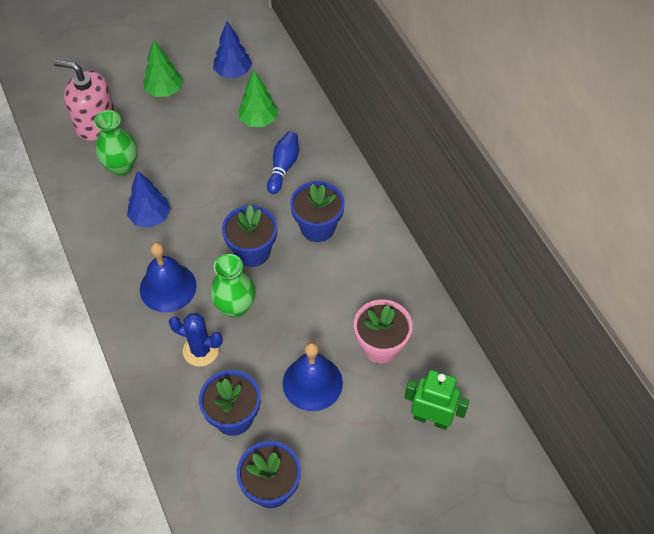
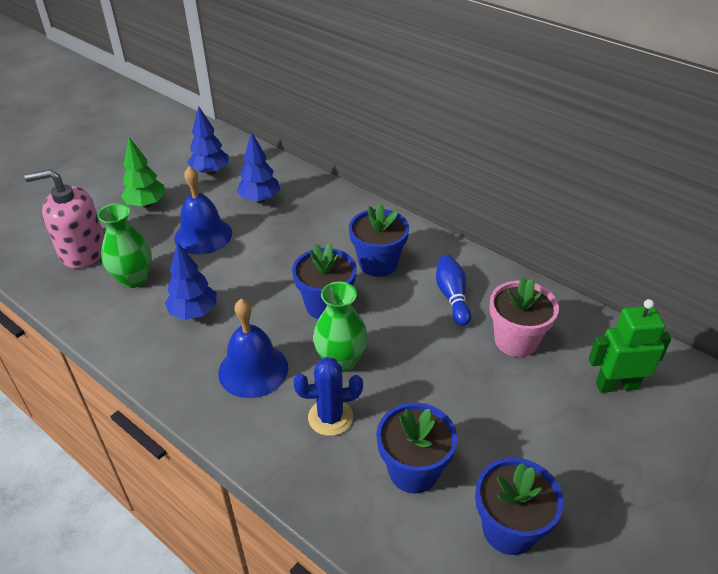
camera: 25 degrees left, 15 degrees down
(258, 120) = (260, 199): green tree -> blue tree
(283, 167) = (309, 227): blue bowling pin -> blue bowling pin (452, 297)
(312, 383) = (474, 400): blue bell -> blue bell (203, 235)

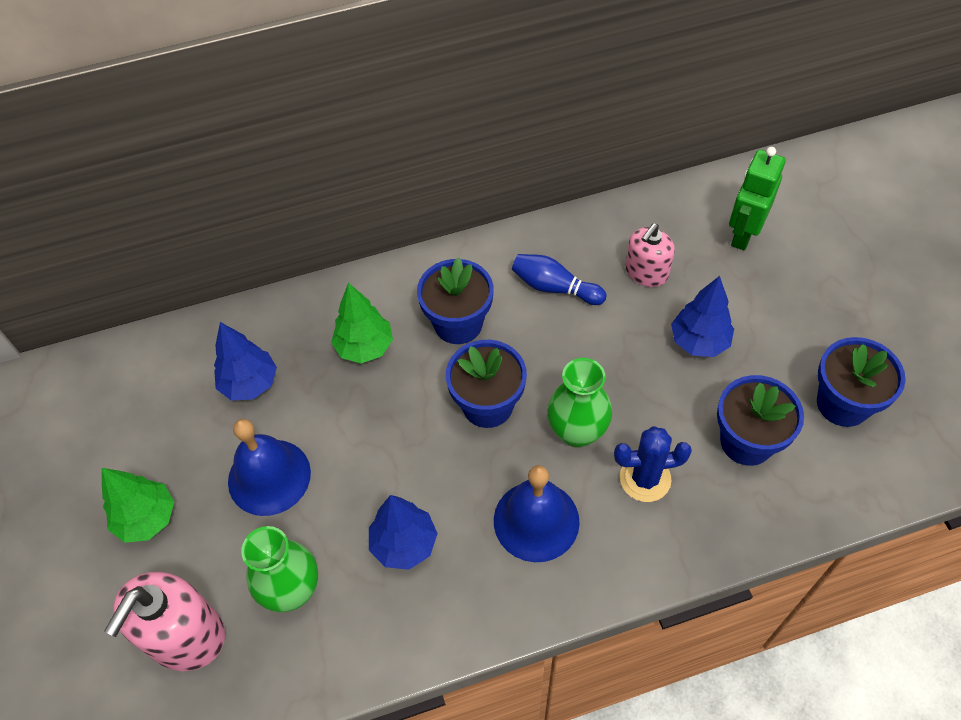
camera: 55 degrees left, 15 degrees up
(210, 172) = (142, 414): blue tree -> blue tree (699, 342)
(323, 231) = (365, 347): none -> green tree
(330, 417) = (645, 479): blue cactus -> blue cactus turned 60 degrees clockwise
(516, 340) = (646, 272): pink flower pot -> pink soap dispenser

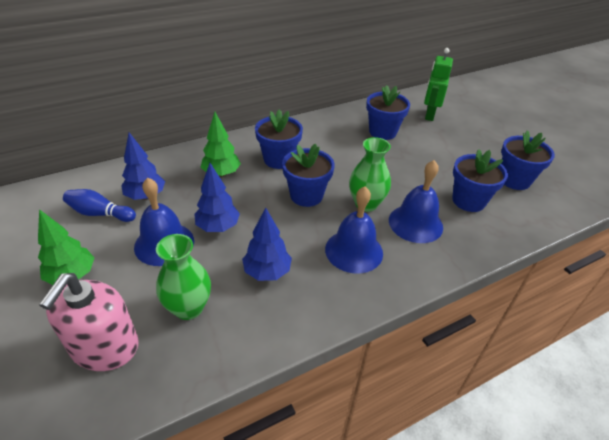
camera: 15 degrees left, 15 degrees down
(554, 287) = (332, 141): blue bowling pin -> blue bowling pin (100, 213)
(645, 479) = (415, 223): blue cactus -> blue bell
(646, 272) = (382, 132): pink soap dispenser -> blue flower pot
(699, 342) = (423, 159): blue tree -> blue tree (218, 227)

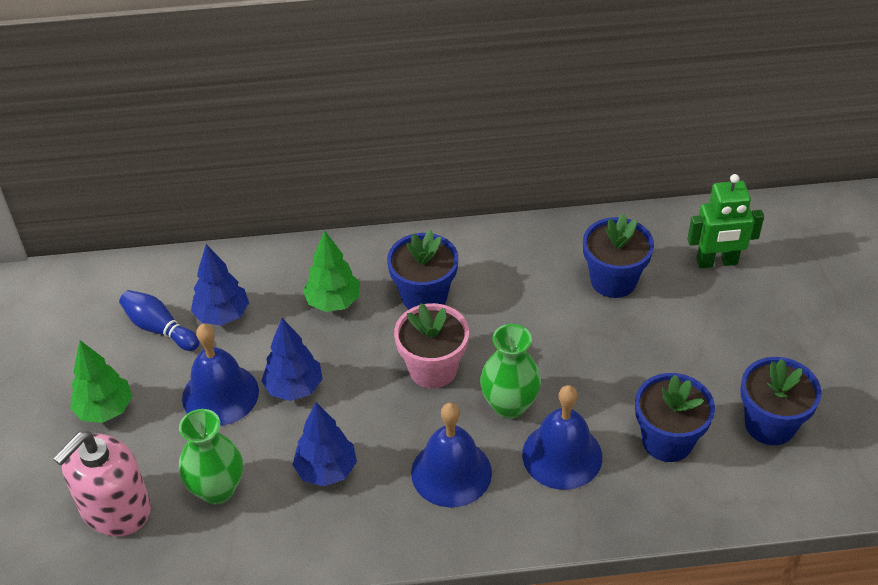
camera: 25 degrees right, 5 degrees up
(306, 195) = (433, 369): blue flower pot -> pink flower pot
(429, 115) = (717, 262): green robot -> green robot turned 135 degrees counterclockwise

